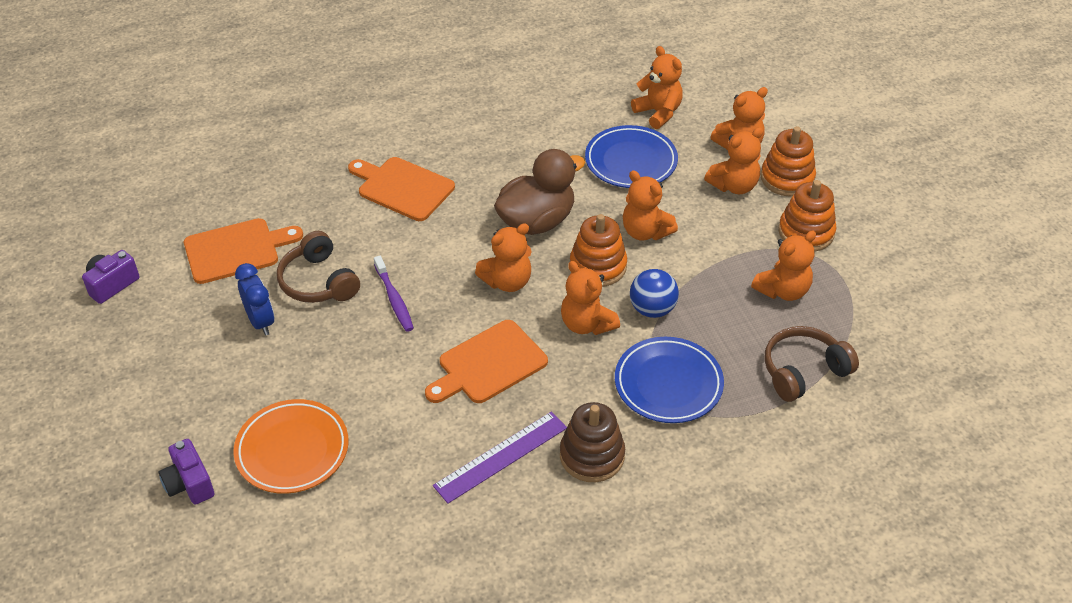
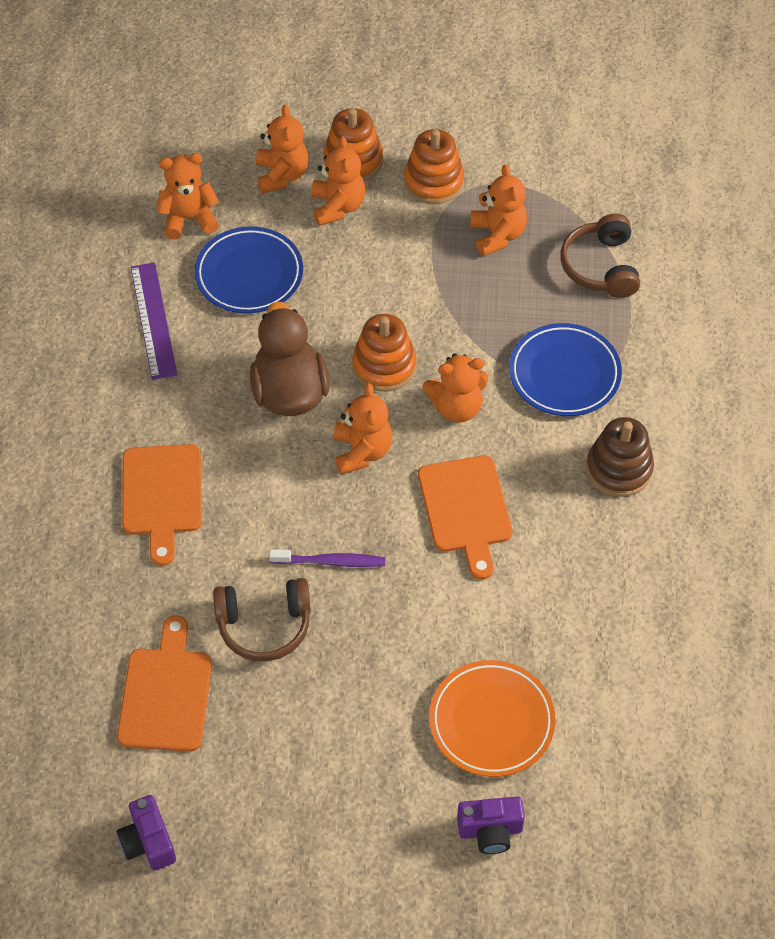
camera: 65 degrees left, 10 degrees up
(261, 321) = (294, 700): blue clock -> none
(402, 188) = (162, 495): orange cutting board -> orange cutting board turned 60 degrees counterclockwise
(501, 456) = (585, 542): purple ruler -> purple ruler (153, 320)
(645, 232) = (359, 306): orange teddy bear -> none
(652, 309) = (466, 346): blue ball -> none

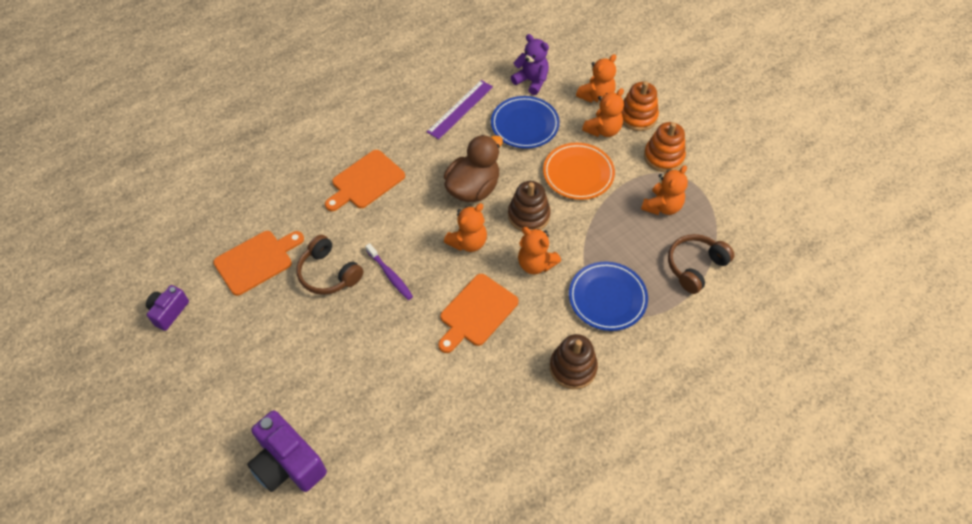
camera: 50 degrees right, 0 degrees up
(189, 219) = (531, 81): orange teddy bear -> purple teddy bear
(384, 366) = (528, 215): orange stacking toy -> brown stacking toy
(490, 831) = (288, 464): purple camera -> purple camera, size x1.71
(491, 721) = (356, 417): orange plate -> orange plate (578, 174)

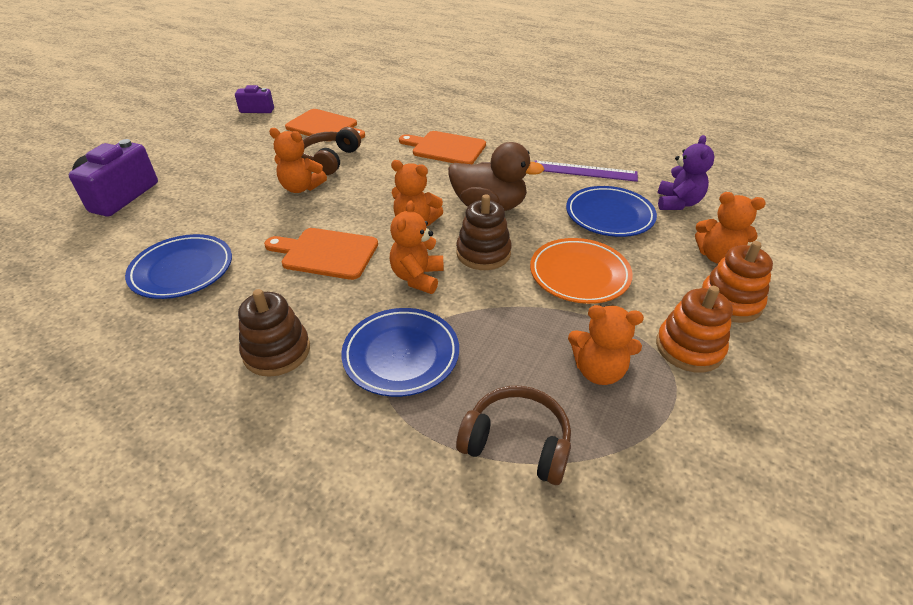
camera: 65 degrees right, 15 degrees down
(390, 275) = (345, 189): purple toothbrush -> none
(447, 418) = (182, 270): none -> blue plate
(603, 130) = (670, 276): orange teddy bear -> orange teddy bear (301, 188)

